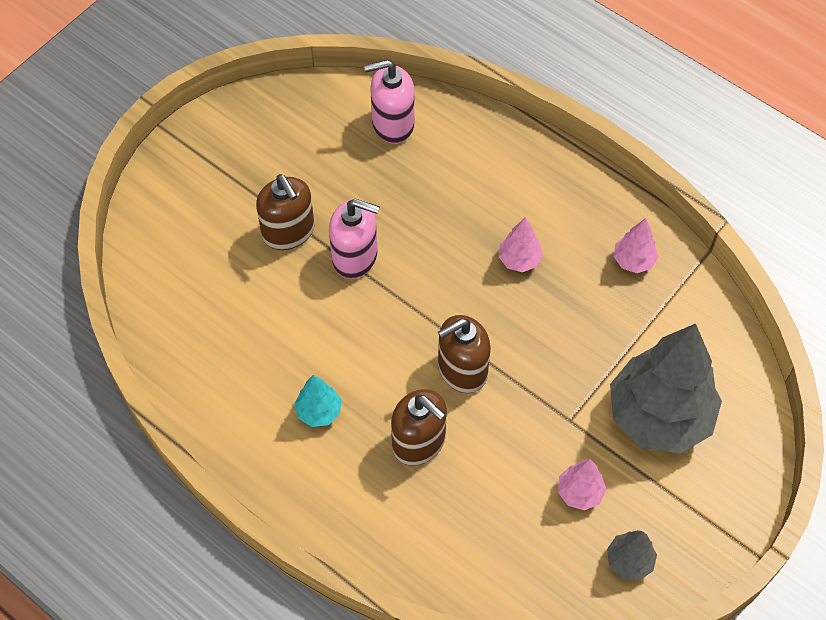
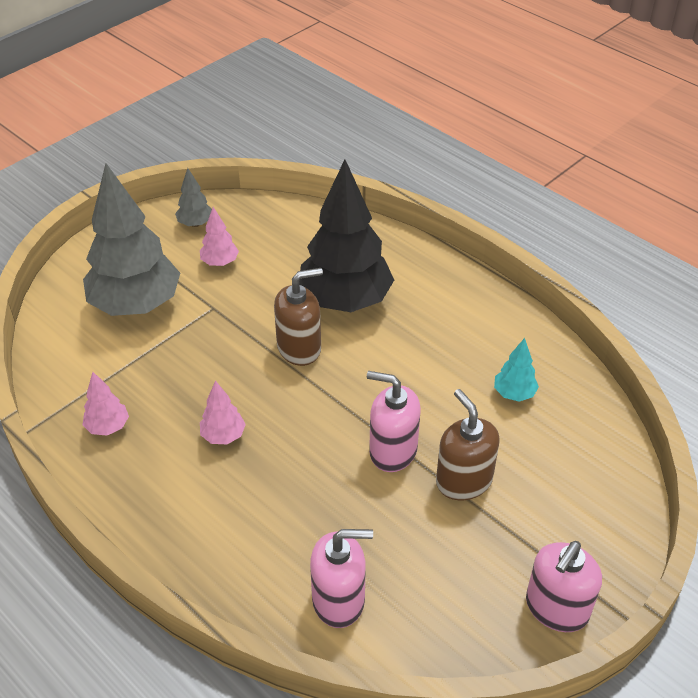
camera: 175 degrees left, 15 degrees down
(218, 130) = (556, 608): none -> pink soap dispenser
(319, 411) = (431, 326): turquoise tree -> turquoise tree (514, 394)
(419, 442) = (345, 301): brown soap dispenser -> black tree

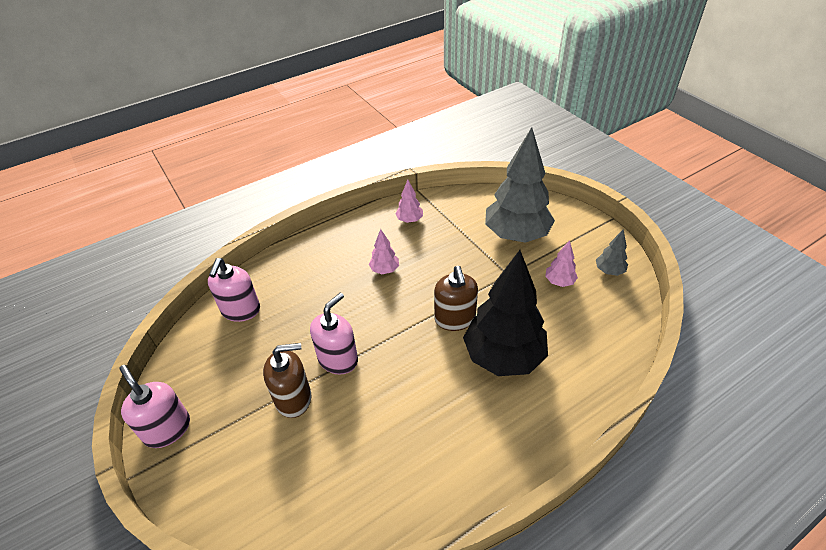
camera: 105 degrees right, 0 degrees up
(514, 394) = (364, 462): turquoise tree -> none

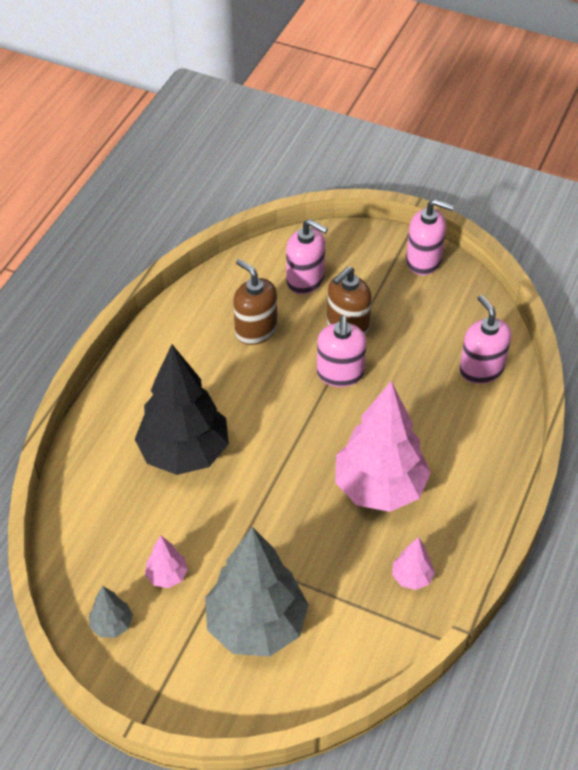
camera: 145 degrees right, 5 degrees up
(282, 472) = (305, 280): none -> pink soap dispenser
(384, 270) = (379, 488): pink tree -> pink tree, size x2.33
(455, 319) = (258, 468): brown soap dispenser -> brown soap dispenser (255, 330)

